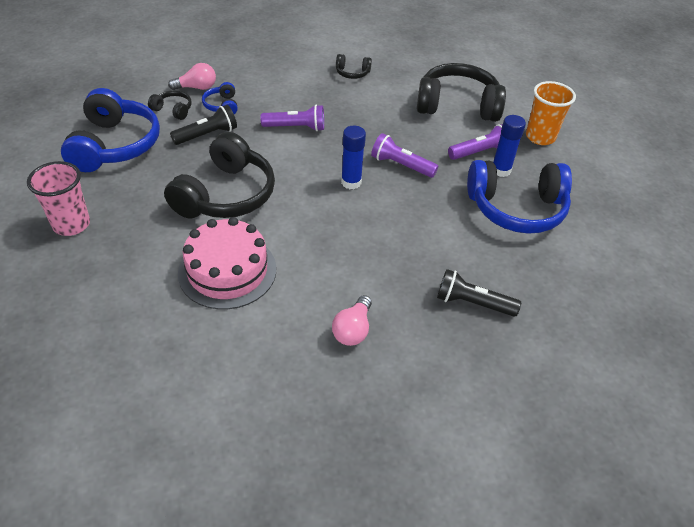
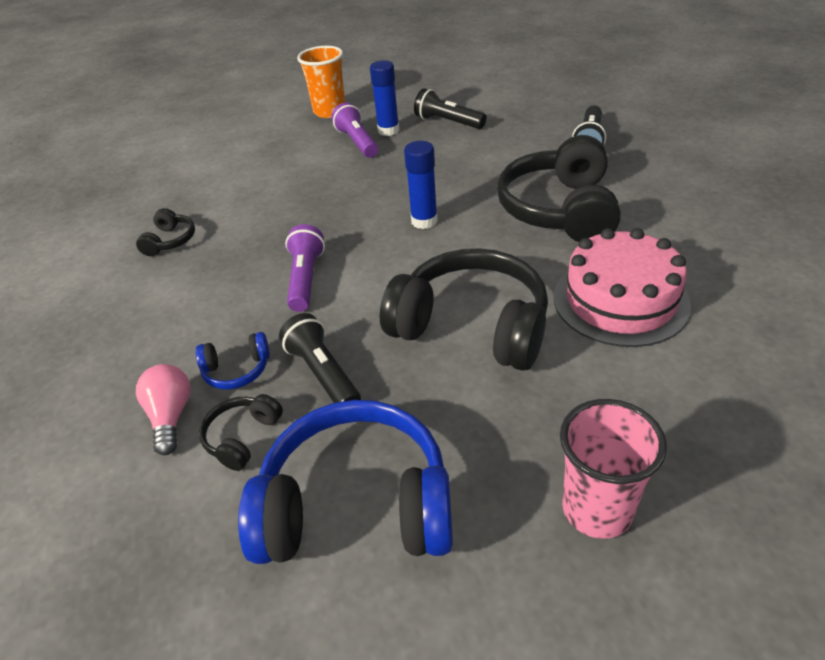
camera: 85 degrees left, 5 degrees down
(353, 330) = (661, 201): pink light bulb -> none
(401, 165) = (386, 189): purple flashlight -> none
(457, 105) = (265, 158): black headphones -> black headphones (560, 210)
(516, 208) = (448, 122): blue headphones -> black flashlight

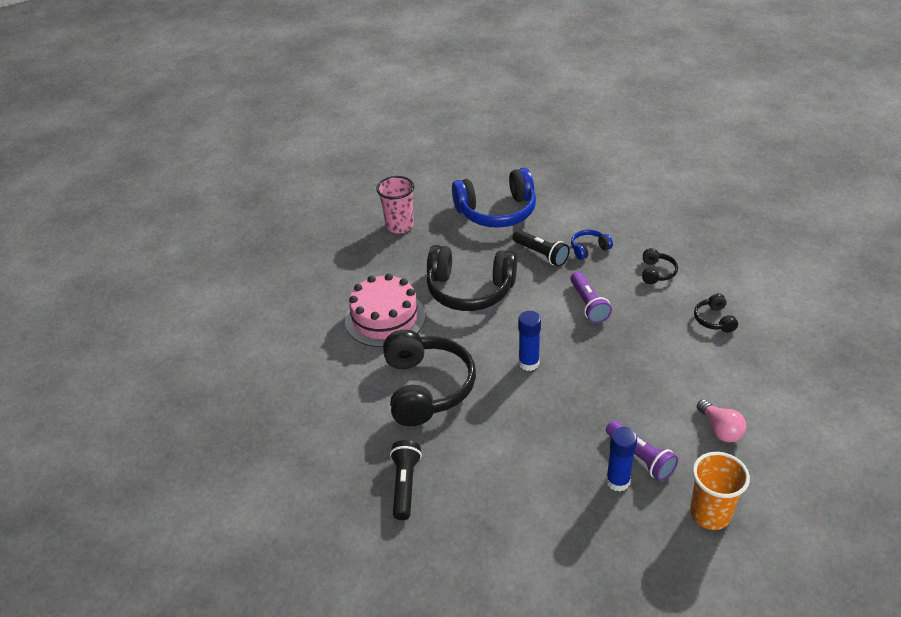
camera: 165 degrees right, 0 degrees up
(171, 416) = (605, 226): pink light bulb -> pink light bulb (720, 429)
(242, 437) = (562, 224): black headphones -> black headphones (656, 272)
(448, 122) = (558, 504): black flashlight -> none

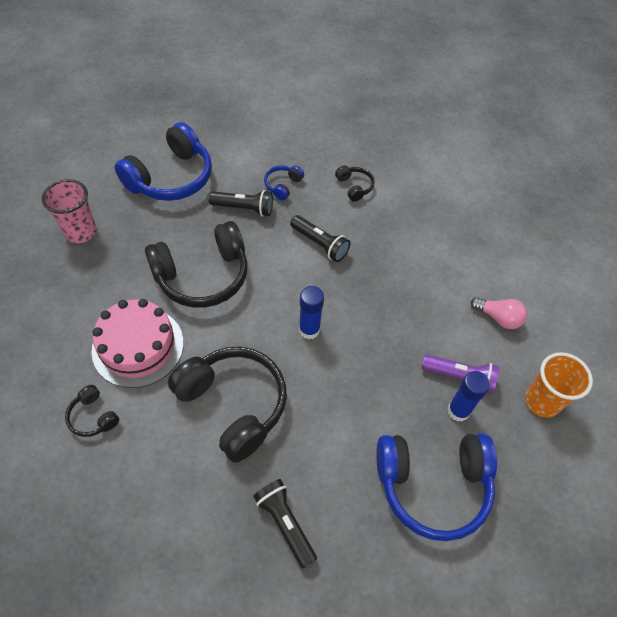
camera: 40 degrees left, 15 degrees up
(548, 523) = (433, 485): none -> blue headphones
(588, 304) = (320, 244): purple flashlight -> black flashlight
(714, 320) = (428, 214): black headphones -> black headphones (93, 416)

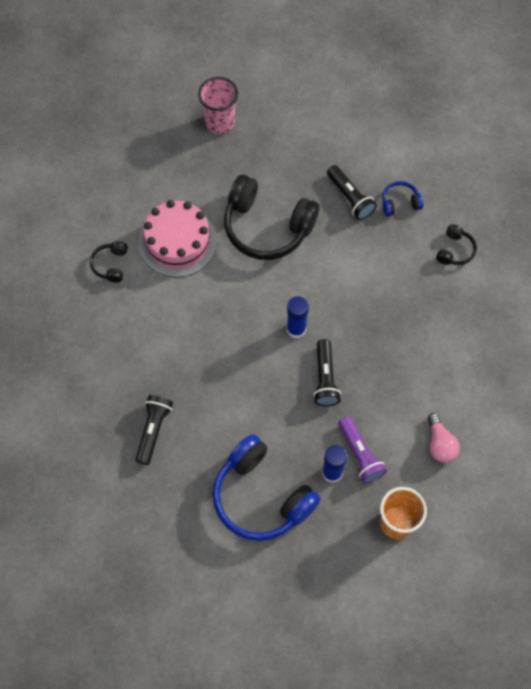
camera: 50 degrees right, 10 degrees up
(171, 177) = (324, 127): blue headphones -> none
(233, 405) = (196, 333): black headphones -> none
(320, 244) = (374, 274): black flashlight -> black flashlight (325, 378)

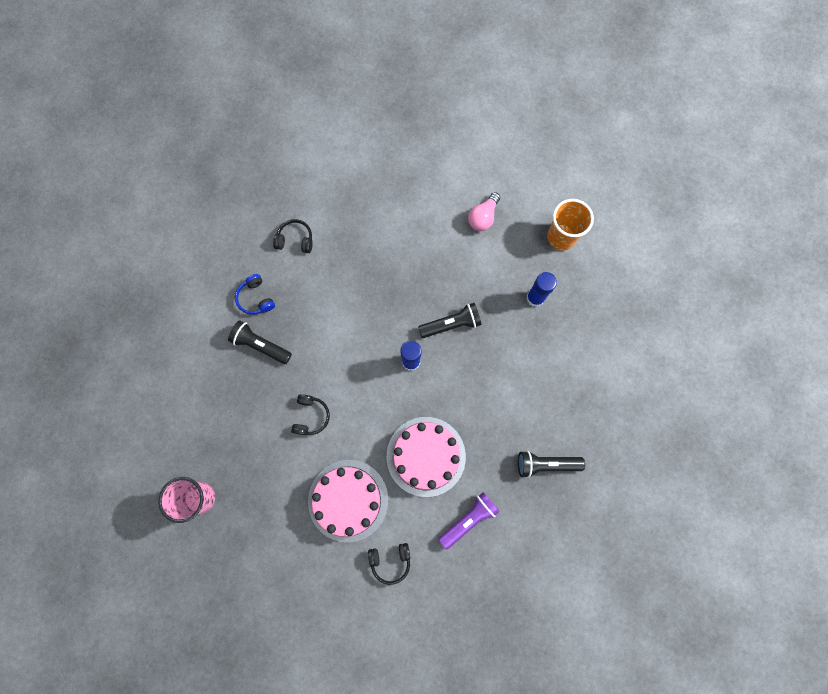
camera: 105 degrees left, 10 degrees up
(197, 319) = (426, 456): none -> pink cake
(261, 496) = (575, 351): blue headphones -> none
(267, 226) = (310, 416): black headphones -> black headphones, size x0.45
(350, 198) = (260, 345): black flashlight -> black flashlight turned 105 degrees counterclockwise
(360, 454) = (511, 279): purple flashlight -> purple flashlight (468, 519)
(439, 444) = (483, 217): pink light bulb -> pink light bulb turned 150 degrees clockwise

